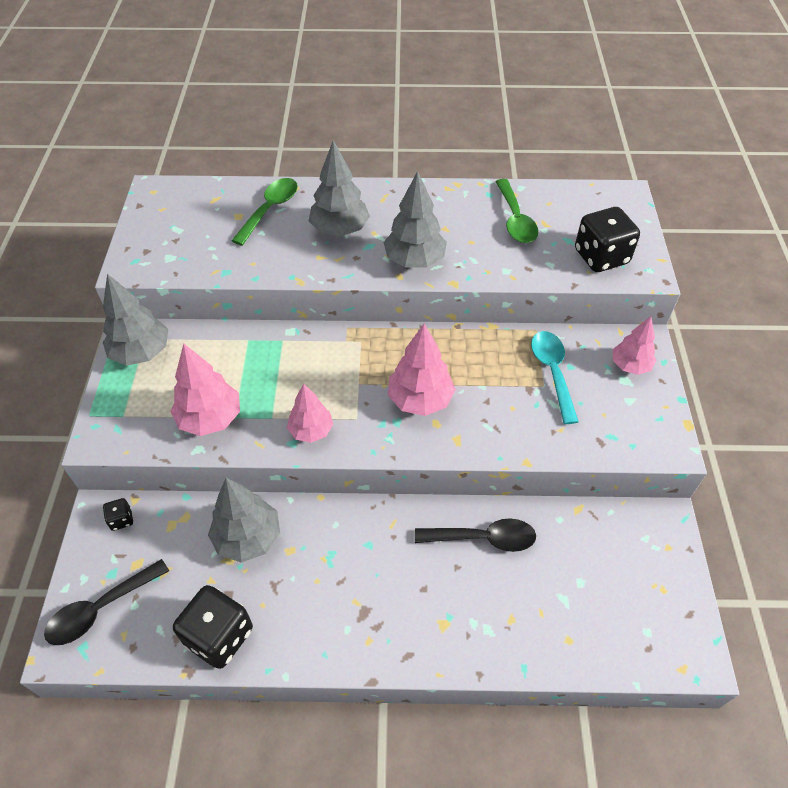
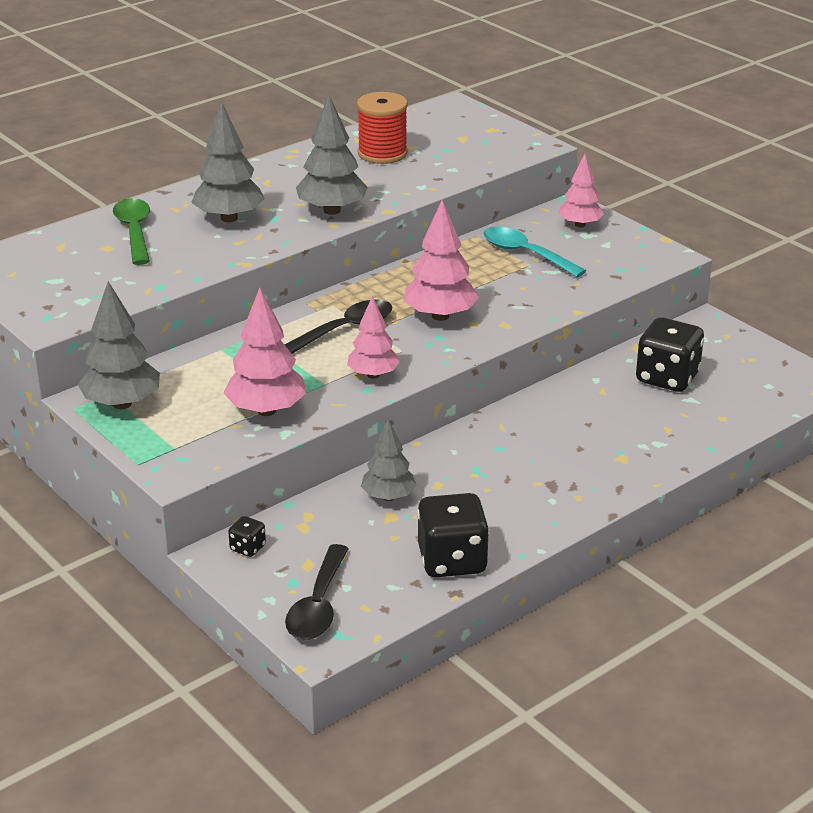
camera: 40 degrees left, 20 degrees down
(248, 538) = (388, 497): grey tree -> grey tree, size x0.67
(483, 538) = (586, 398): black spoon -> black spoon (346, 329)
(515, 220) = (382, 153): green spoon -> red spool
(601, 257) = (487, 149): black dice -> black dice (667, 378)

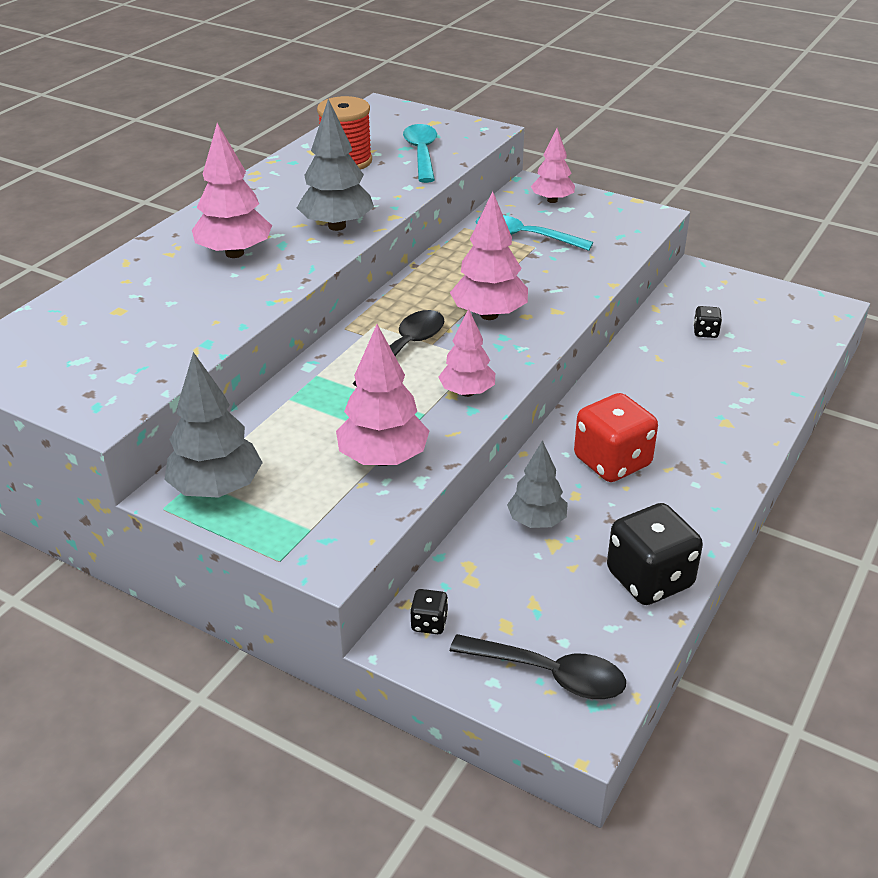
camera: 20 degrees left, 5 degrees up
(134, 231) = (139, 286): green spoon -> none
(229, 218) = (234, 253): grey tree -> pink tree
(318, 605) = (550, 674): black spoon -> black spoon turned 60 degrees counterclockwise
(457, 158) = (421, 153): none -> turquoise spoon
(490, 466) = (612, 462): none -> red dice
(667, 378) = (705, 332): black dice -> black dice, size x0.46

